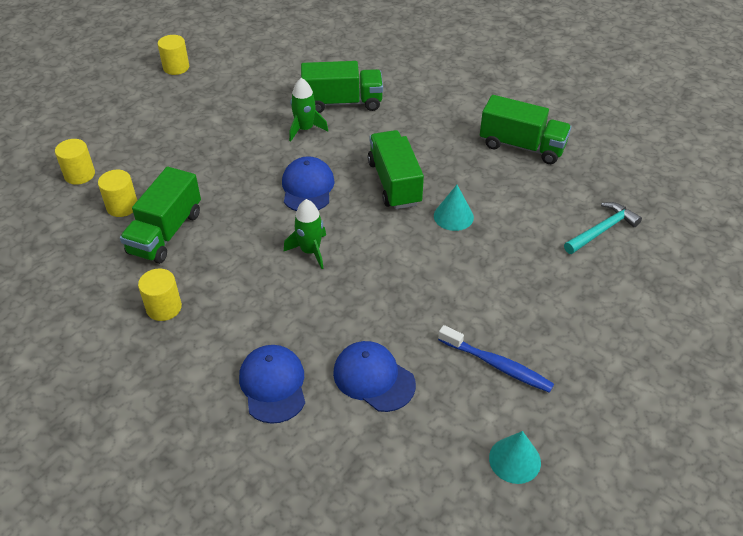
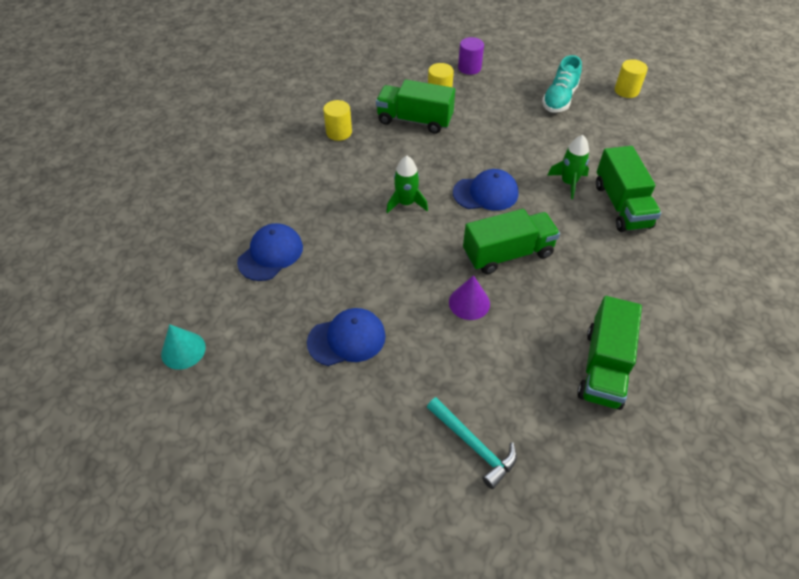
camera: 85 degrees right, 5 degrees up
(79, 175) = (469, 68): yellow cylinder -> purple cylinder
(171, 114) = (559, 99): none -> turquoise shoe
(273, 385) = (267, 197): blue cap -> blue cap (347, 339)
(453, 216) = (469, 303): turquoise cone -> purple cone
(497, 365) = (281, 339): blue toothbrush -> none

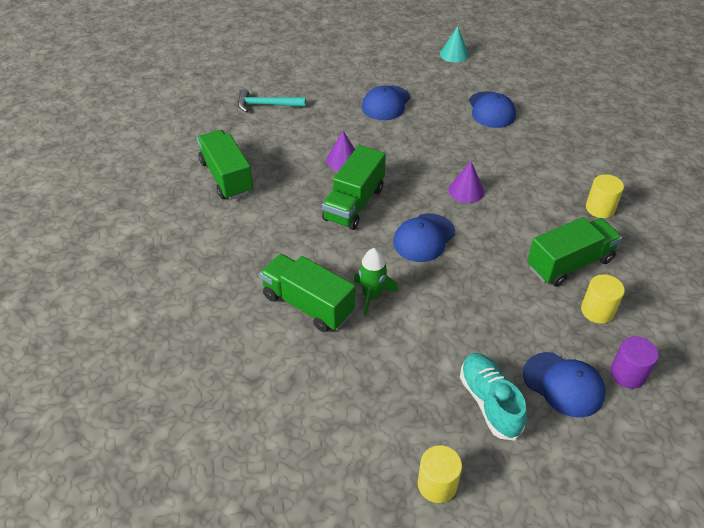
camera: 135 degrees right, 5 degrees down
(406, 203) = (466, 190): green rocket -> purple cone
(509, 83) = (563, 384): none -> blue cap

